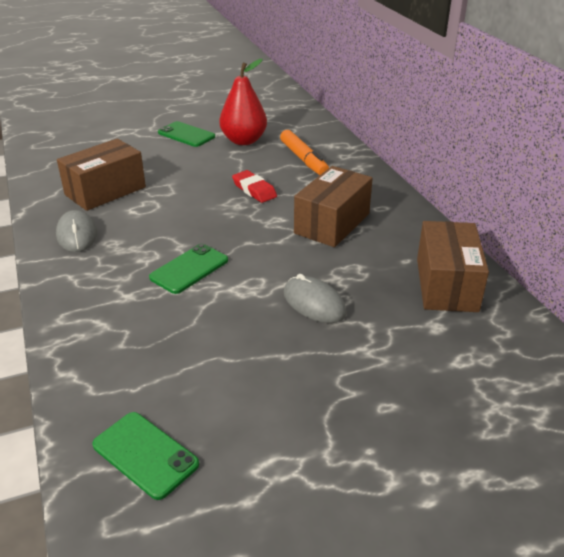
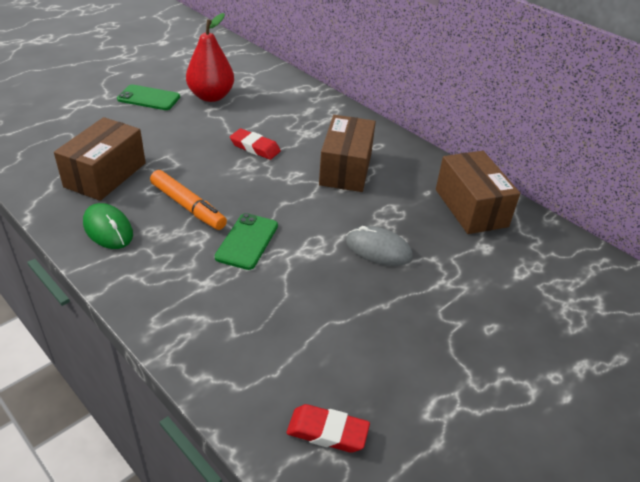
camera: 25 degrees left, 5 degrees up
(76, 234) = (108, 229): grey mouse -> green mouse
(145, 454) = (327, 432): green phone -> red eraser
(303, 159) = (280, 108): orange marker -> orange marker (188, 206)

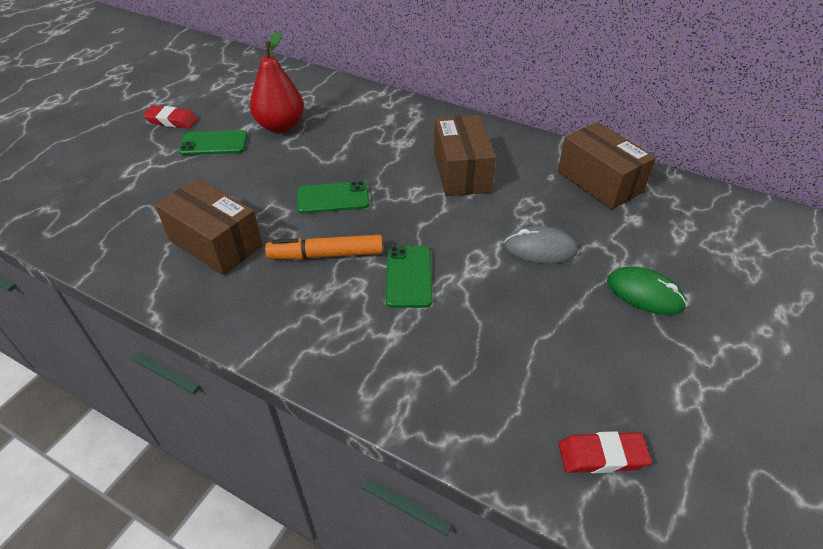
camera: 15 degrees left, 5 degrees up
(105, 175) = (216, 243): brown box -> brown box turned 60 degrees counterclockwise
(108, 229) = (254, 304): green mouse -> green mouse (645, 293)
(188, 206) = (326, 255): orange marker -> orange marker turned 150 degrees clockwise
(220, 163) = (333, 198): none -> green phone
(255, 147) = (358, 172): red eraser -> red eraser (172, 121)

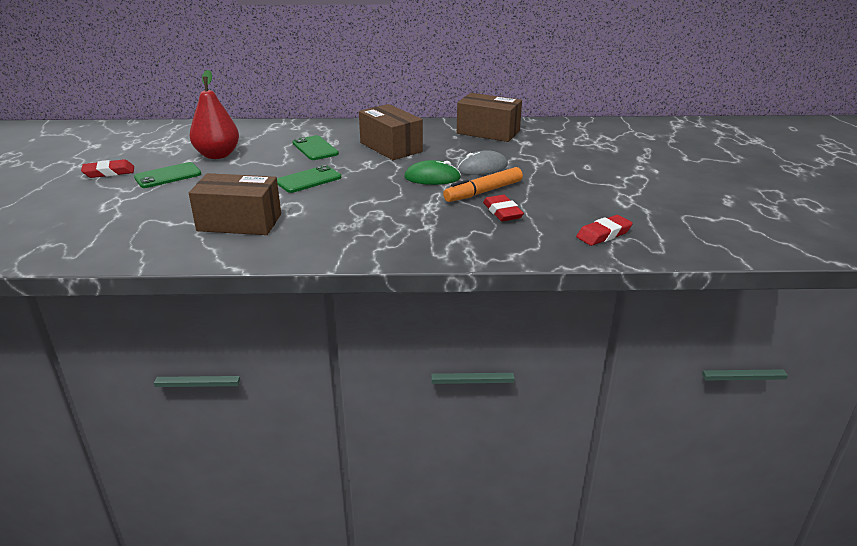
camera: 30 degrees left, 15 degrees down
(326, 255) = (337, 206): orange marker -> orange marker (483, 192)
(409, 276) = (409, 200): green phone -> green phone (315, 148)
(500, 346) = (502, 212): none -> red eraser
(645, 293) = (563, 170): green mouse -> green mouse (432, 178)

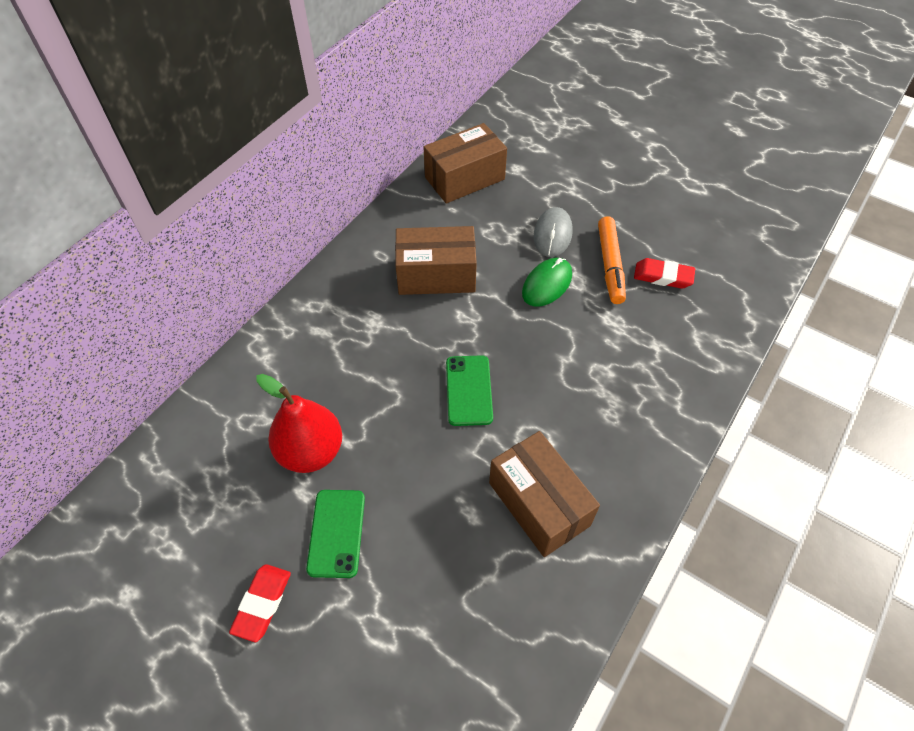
camera: 55 degrees left, 25 degrees up
(239, 222) = (538, 504): brown box -> brown box turned 75 degrees counterclockwise
(315, 148) = (378, 343): green phone -> none
(603, 234) = (748, 238): red eraser -> none

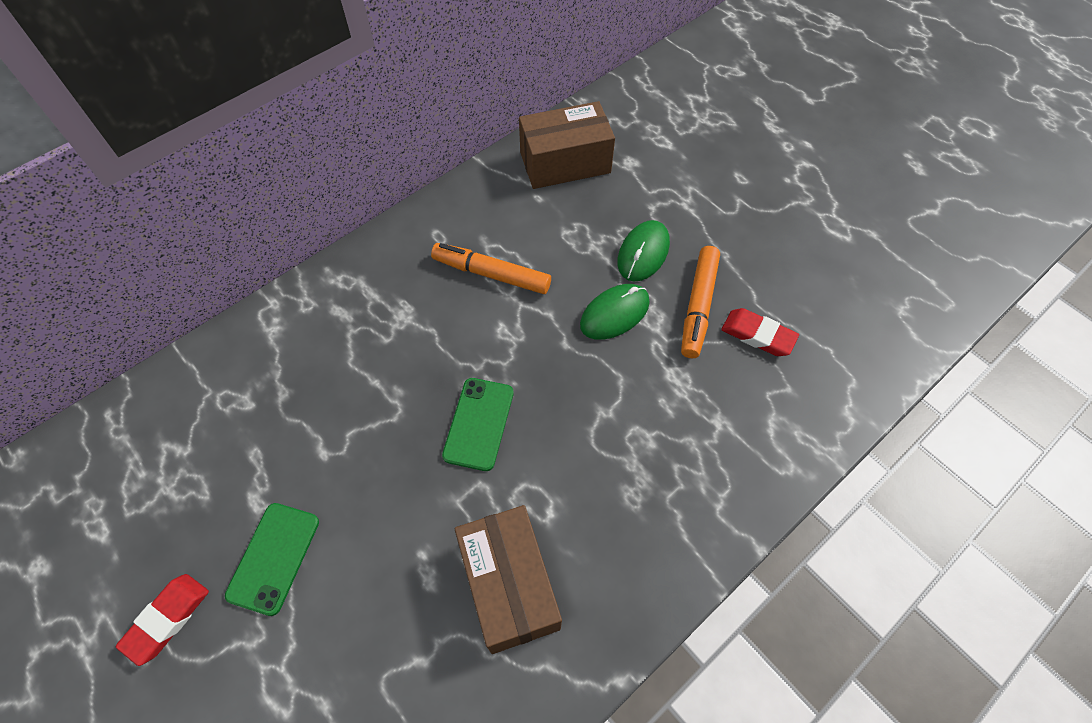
camera: 15 degrees right, 5 degrees up
(311, 451) = (281, 453): red pear -> none
(436, 275) = (491, 274): brown box -> orange marker
(552, 234) = (643, 253): grey mouse -> green mouse

